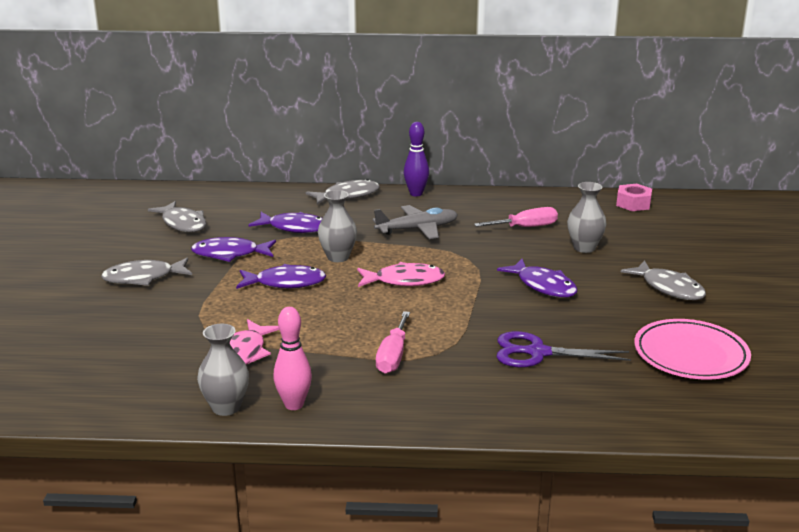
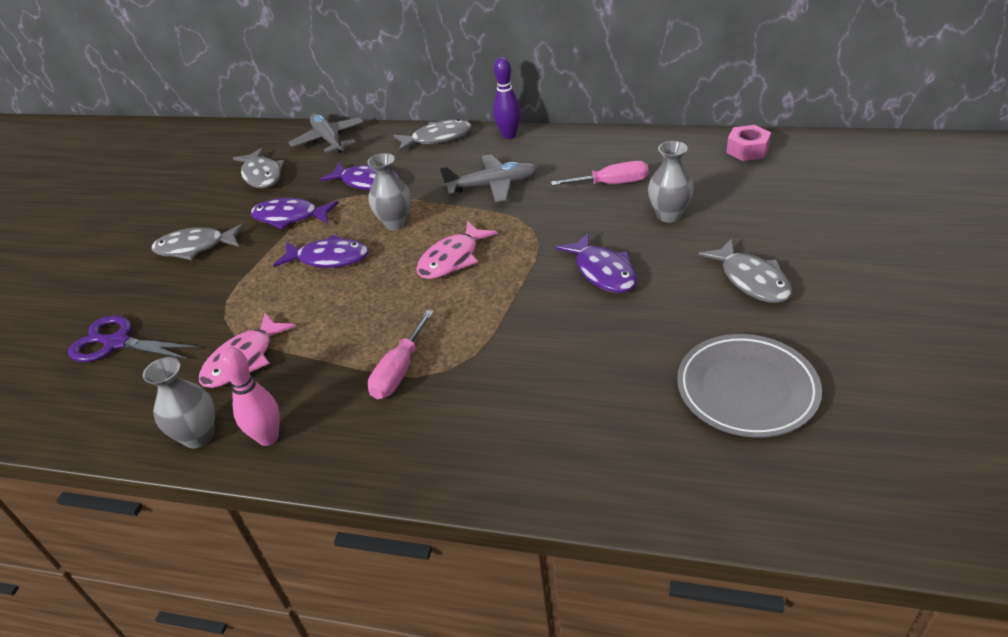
camera: 15 degrees right, 15 degrees up
(238, 197) = (329, 140): none -> grey plane
(404, 281) = (452, 259): pink fish -> pink fish turned 120 degrees clockwise
(538, 353) = (562, 375): purple scissors -> purple scissors (117, 343)
(690, 355) = (746, 389): pink plate -> grey plate

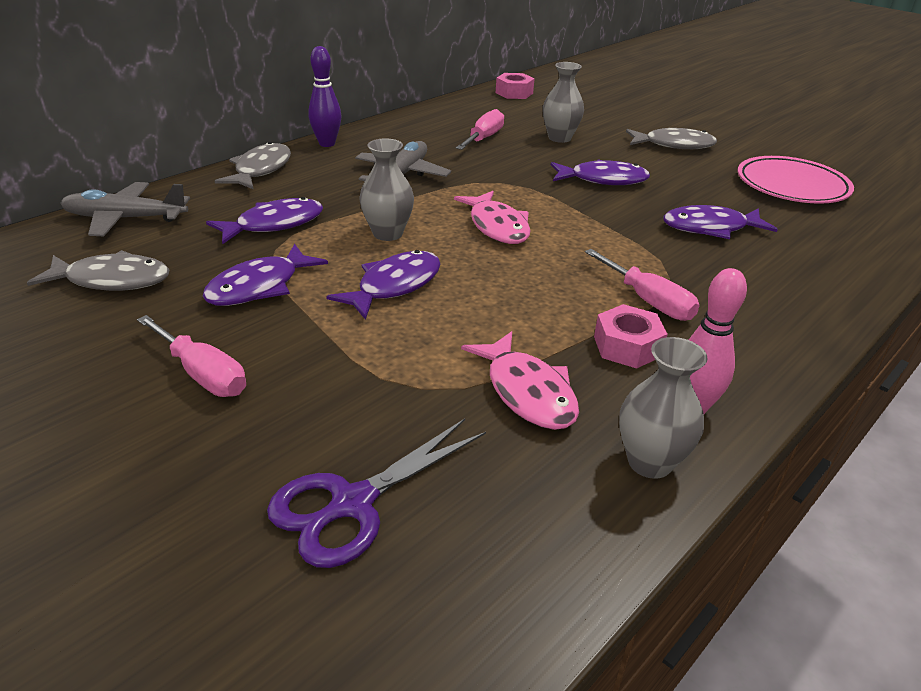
camera: 65 degrees left, 5 degrees down
(195, 247) = (203, 374): grey fish -> pink screwdriver
(326, 382) = (627, 346): none -> pink nut
(569, 363) = (710, 228): none -> purple fish
(746, 389) = (791, 186): grey plate -> pink plate

